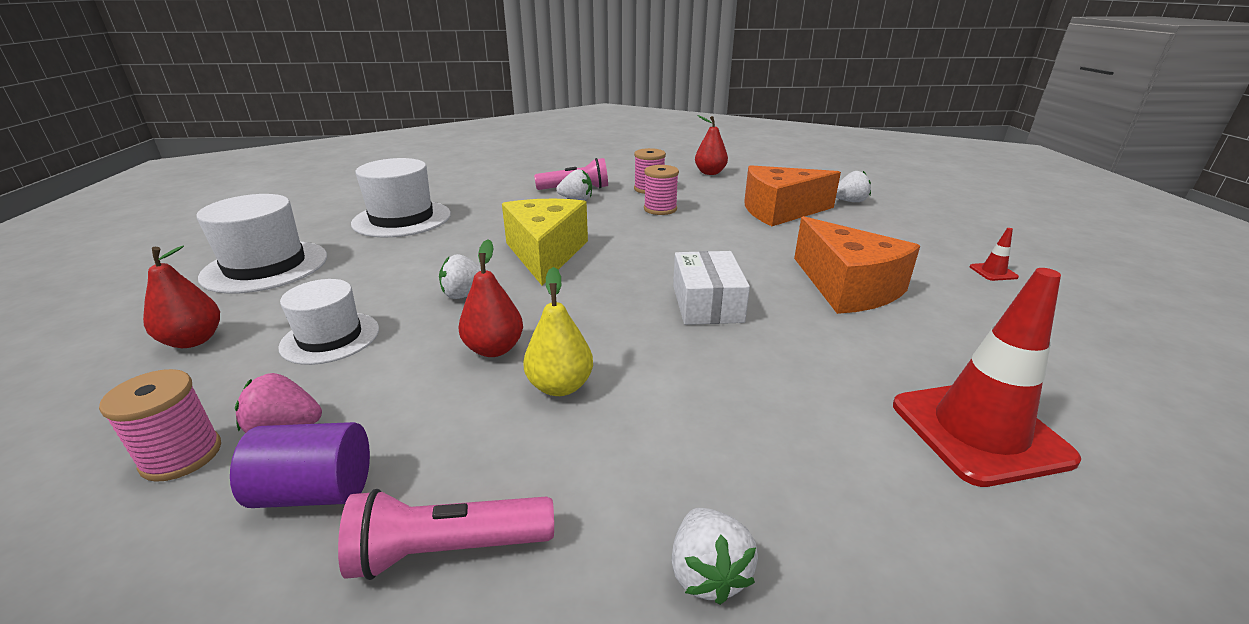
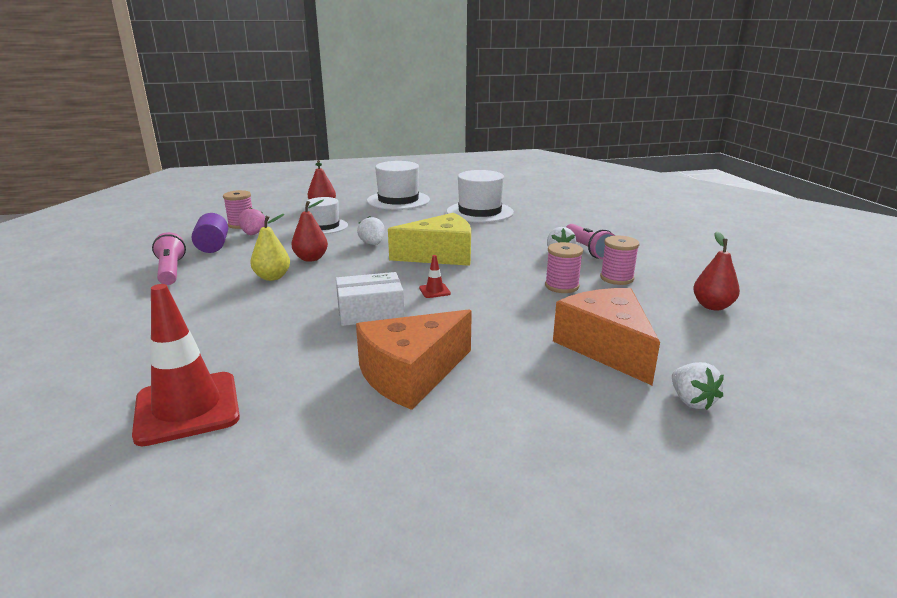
camera: 80 degrees right, 5 degrees down
(708, 573) = (129, 317): white strawberry -> none
(993, 272) = (482, 489): red traffic cone -> red traffic cone (434, 291)

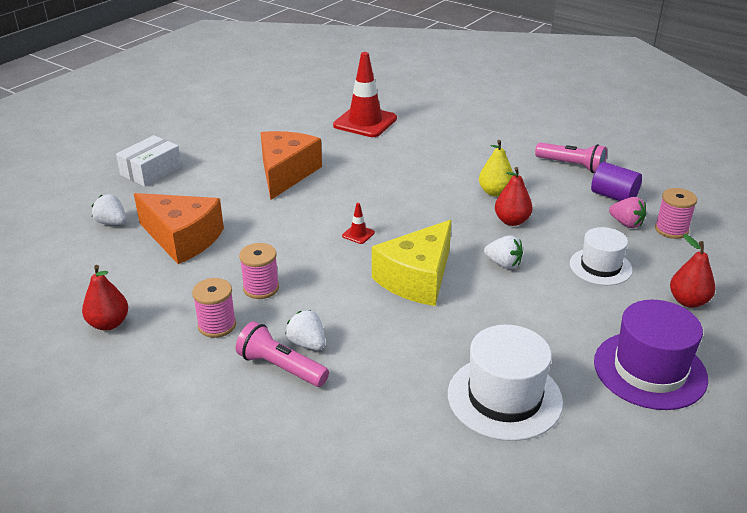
camera: 140 degrees right, 10 degrees up
(370, 312) = (373, 197): white box -> white box (151, 171)
(398, 200) = (649, 370): white hat -> purple hat

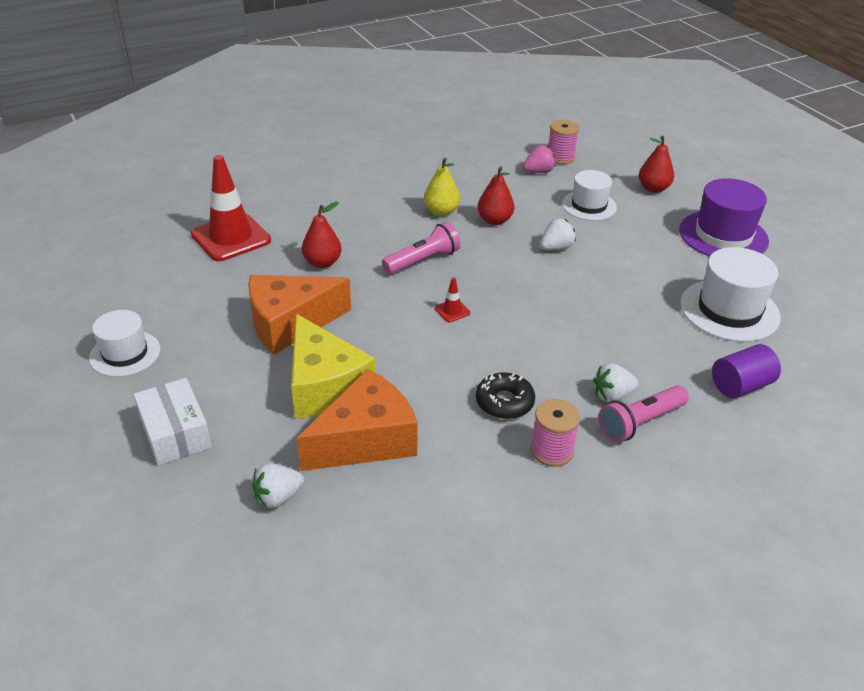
camera: 65 degrees left, 5 degrees up
(109, 323) = (501, 540): red pear -> red pear (322, 263)
(213, 131) = (125, 353): none -> white hat
(261, 288) = (504, 402): pink spool -> black donut
(286, 173) = (290, 323): orange cheese -> orange cheese turned 60 degrees counterclockwise
(417, 278) = (549, 300): yellow cheese -> yellow cheese (324, 386)
(571, 165) = (431, 160): pink flashlight -> pink flashlight (423, 261)
(613, 196) = (495, 161): purple cylinder -> purple cylinder (740, 386)

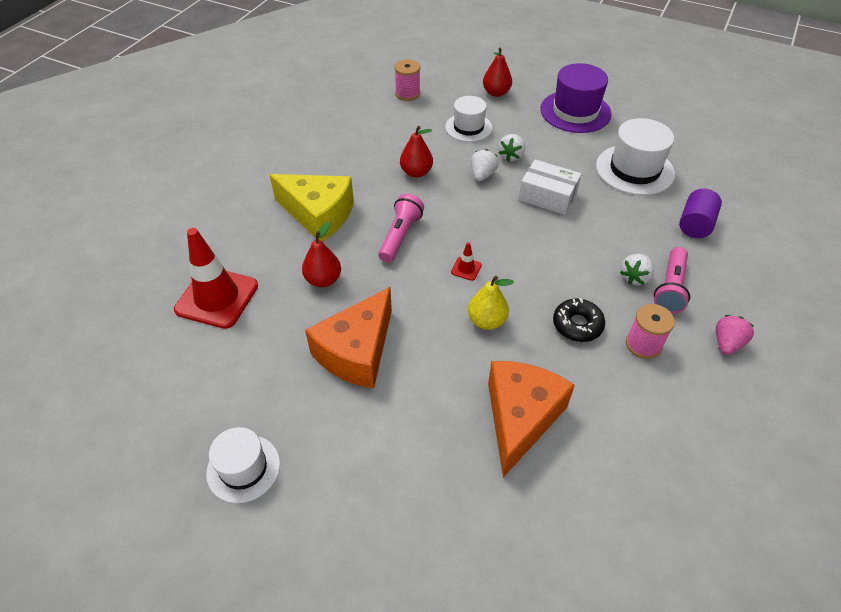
camera: 35 degrees left, 10 degrees up
(175, 433) = (372, 513): white box -> white box (547, 196)
(278, 497) = (511, 512): white strawberry -> white strawberry (511, 156)
(324, 386) = (442, 391): yellow cheese -> yellow cheese (318, 215)
(441, 211) = (369, 184): yellow pear -> yellow pear (486, 321)
(538, 172) = (404, 113): pink strawberry -> pink strawberry (727, 343)

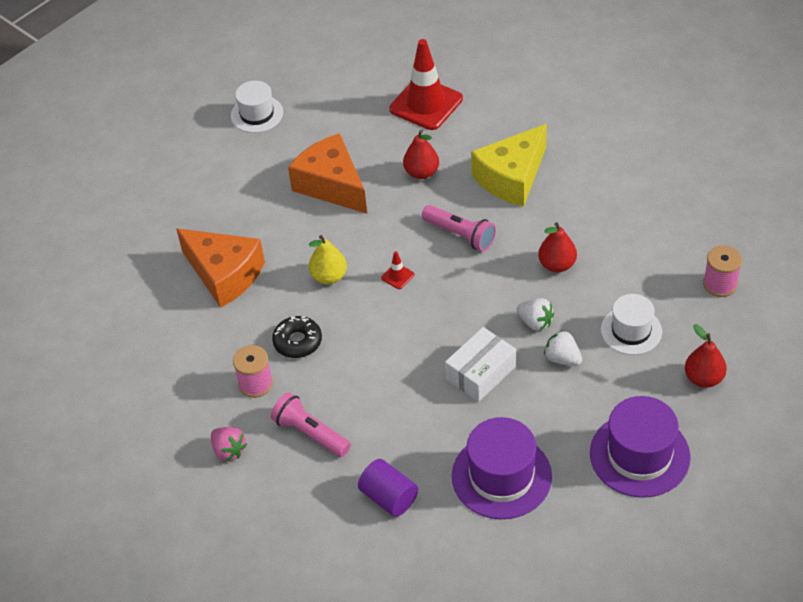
camera: 110 degrees right, 0 degrees up
(634, 170) = (501, 476): white hat -> purple hat
(635, 277) = (335, 409): white strawberry -> none

